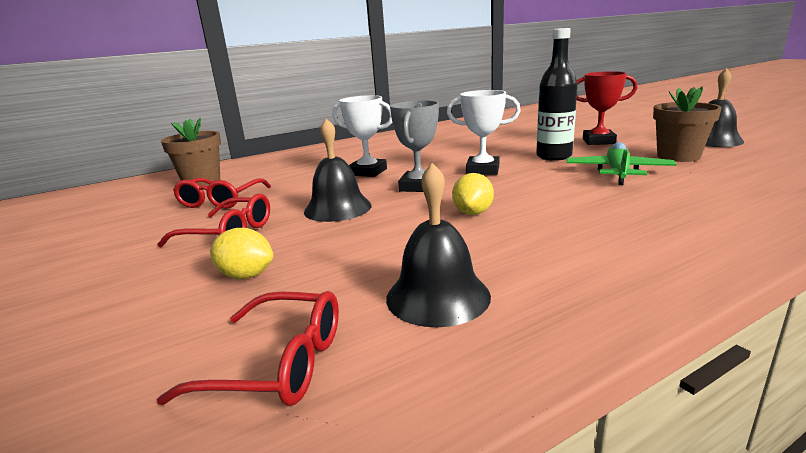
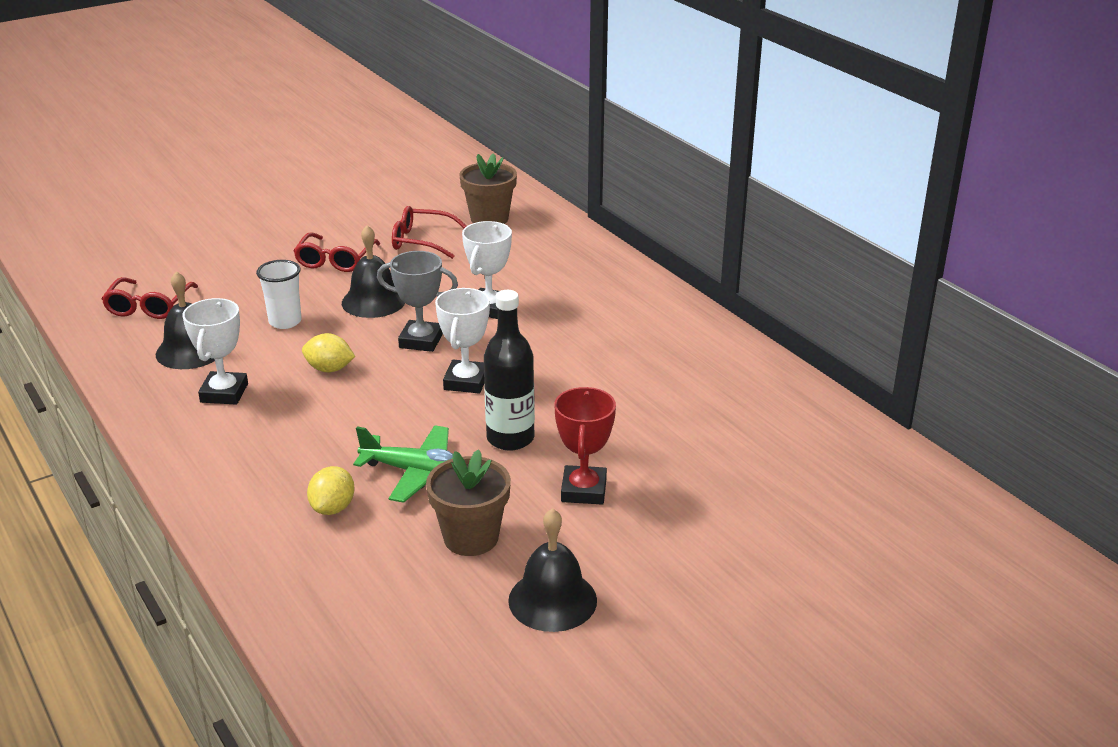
camera: 85 degrees right, 10 degrees up
(246, 275) = (255, 281): yellow lemon -> yellow lemon (333, 508)
(369, 244) = (285, 322): none -> white cup
(540, 257) = (224, 393): none -> white trophy

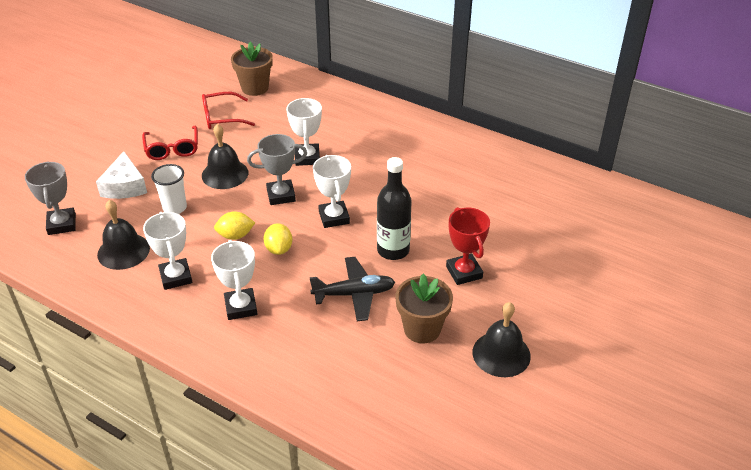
camera: 25 degrees left, 10 degrees up
(149, 306) = (62, 224): red glasses -> grey trophy
(249, 285) = (124, 186): none -> white cheese
(270, 446) = (241, 307): none -> white trophy
(333, 508) = (319, 338): yellow lemon -> yellow lemon (279, 249)
(418, 472) = (354, 294): green plane -> black plane

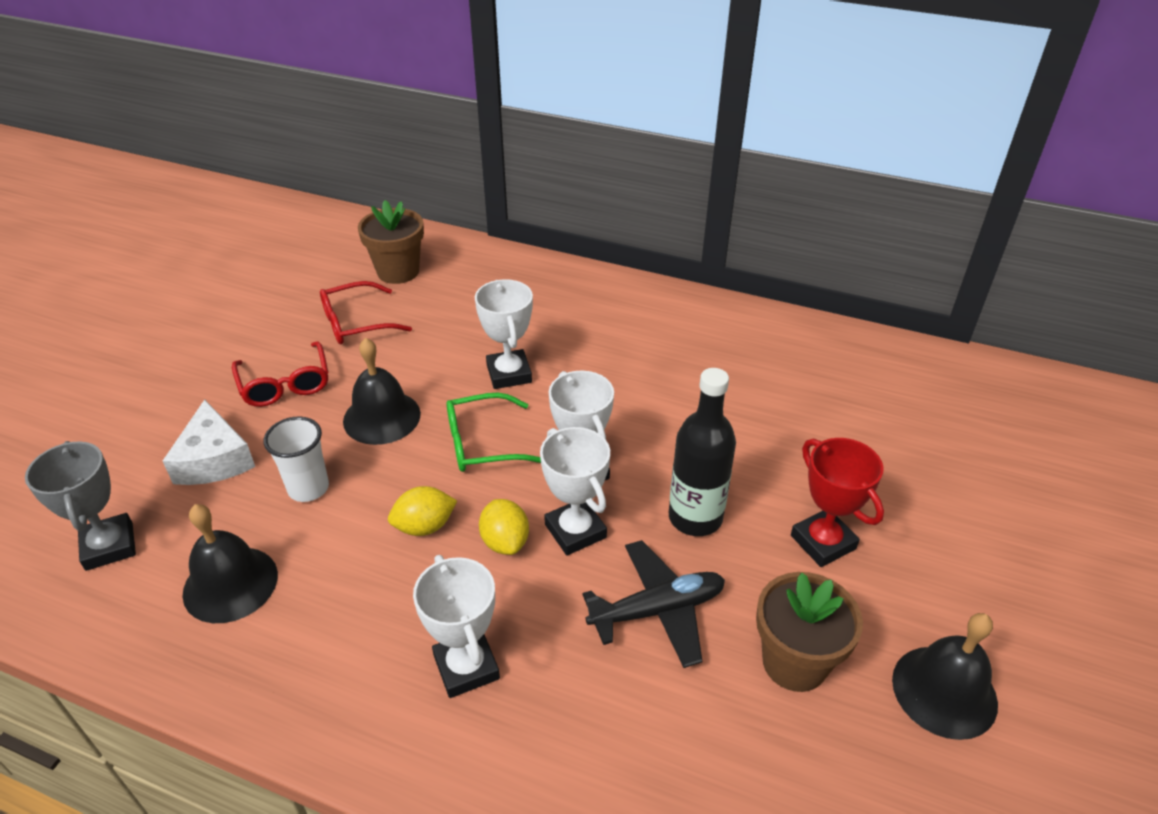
camera: 10 degrees left, 0 degrees up
(176, 277) = (335, 622): white trophy -> white trophy (575, 531)
(281, 195) = (483, 443): grey trophy -> green glasses

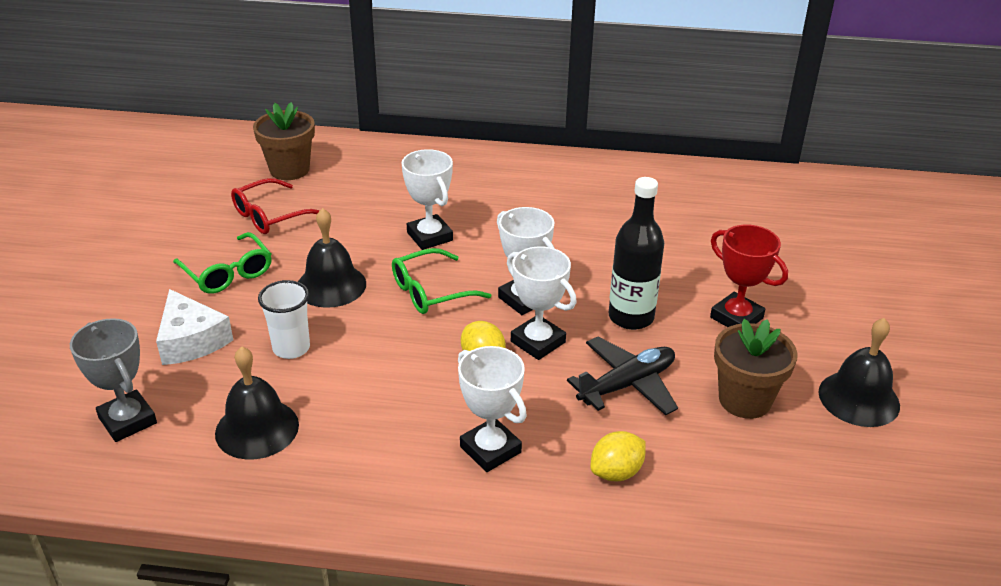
camera: 15 degrees left, 5 degrees down
(285, 384) = (227, 272): red glasses -> green glasses
(424, 526) = (409, 359): yellow lemon -> yellow lemon (616, 472)

